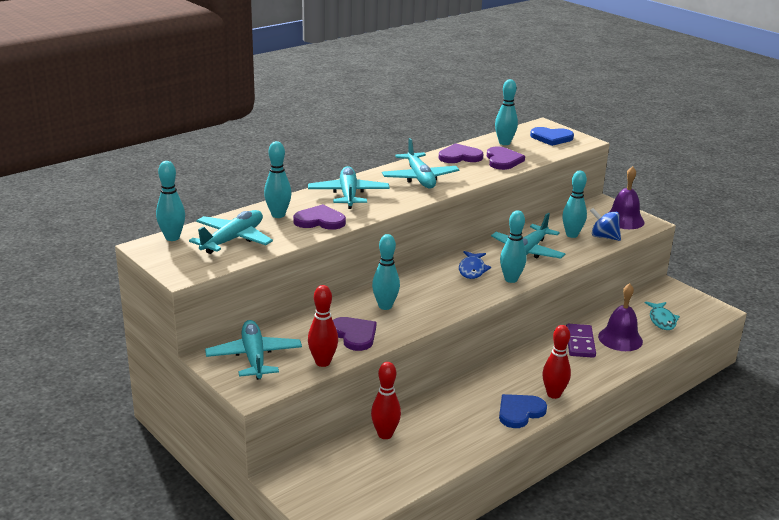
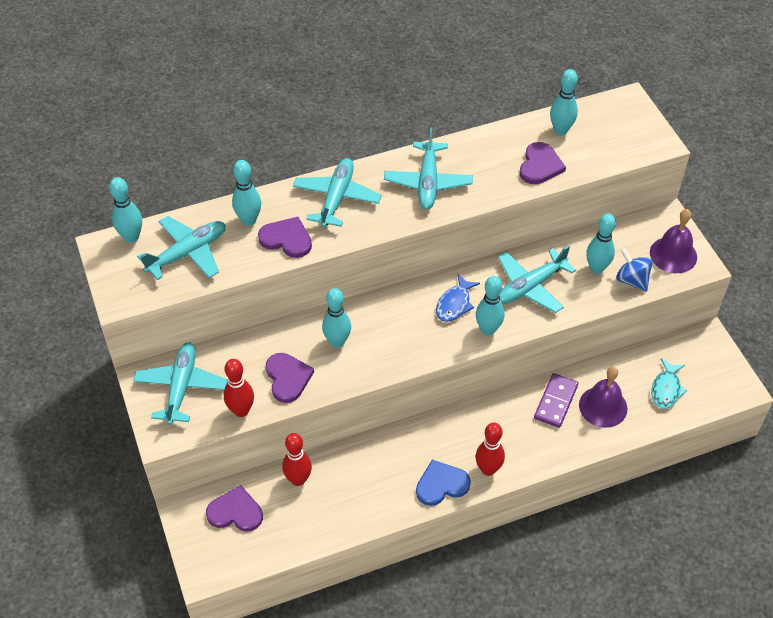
camera: 20 degrees right, 25 degrees up
(460, 156) = (494, 148): purple heart -> purple heart (235, 512)
(551, 138) = (623, 130): blue heart -> none

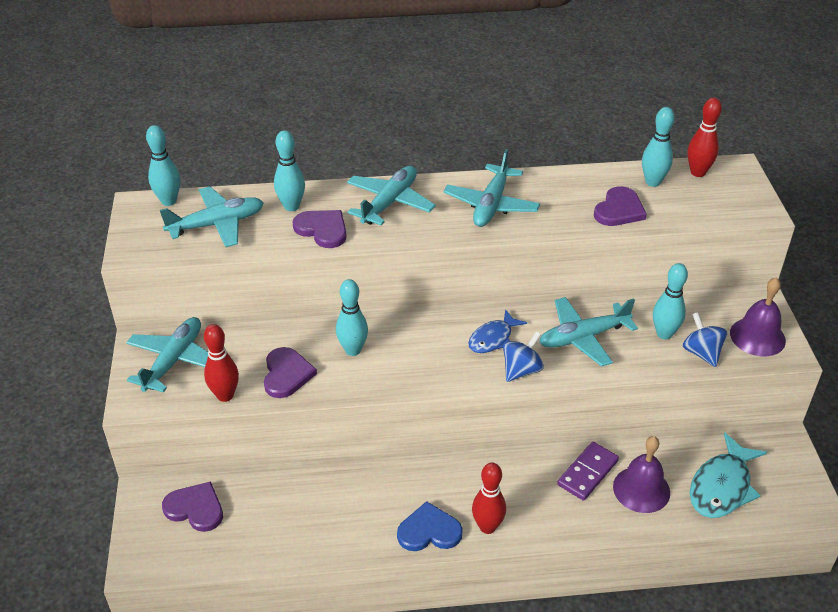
camera: 15 degrees right, 10 degrees down
(298, 479) = (275, 490): red bowling pin -> red bowling pin (698, 172)
(488, 329) = (521, 370): turquoise bowling pin -> blue spinning top
(666, 389) = (722, 486): turquoise fish -> turquoise fish, size x1.57

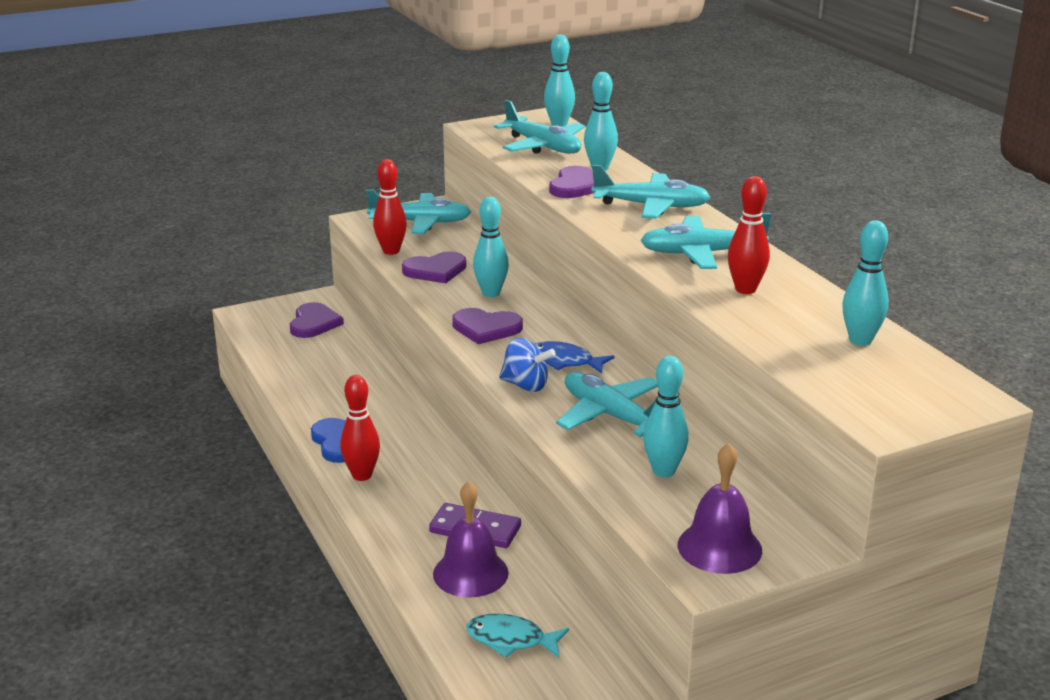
camera: 70 degrees right, 15 degrees down
(619, 210) = (772, 325): purple heart -> purple heart (486, 328)
(698, 172) = (922, 369): red bowling pin -> red bowling pin (745, 289)
(701, 353) = (649, 503): blue spinning top -> none
(722, 486) = (511, 640): turquoise fish -> turquoise fish, size x0.64

